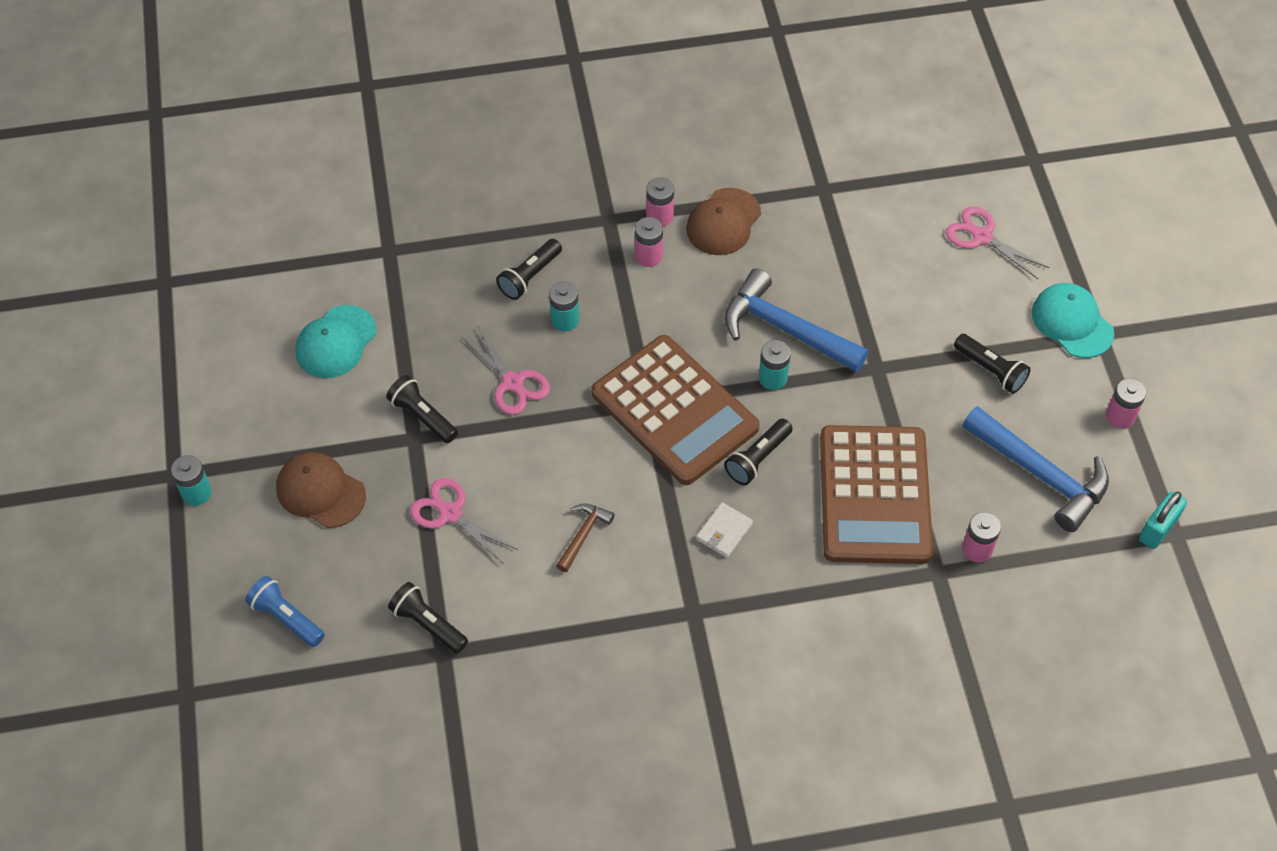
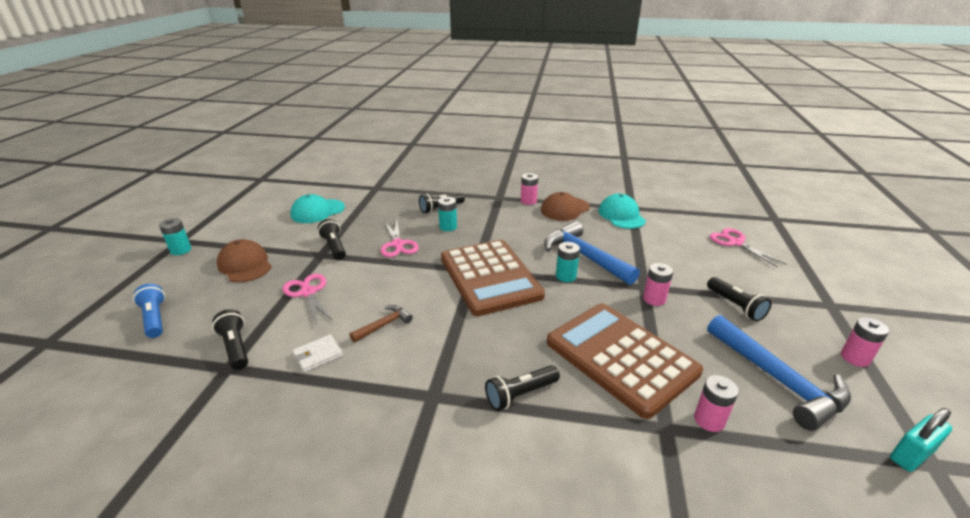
camera: 20 degrees right, 25 degrees down
(648, 256) = (513, 213): pink battery -> pink battery (654, 299)
(724, 531) = (488, 349): white wallet -> white wallet (318, 355)
(757, 459) = (535, 314): black flashlight -> black flashlight (520, 394)
(874, 495) = (621, 357): brown calculator -> brown calculator turned 120 degrees clockwise
(1072, 322) = (806, 294): turquoise cap -> turquoise cap (621, 215)

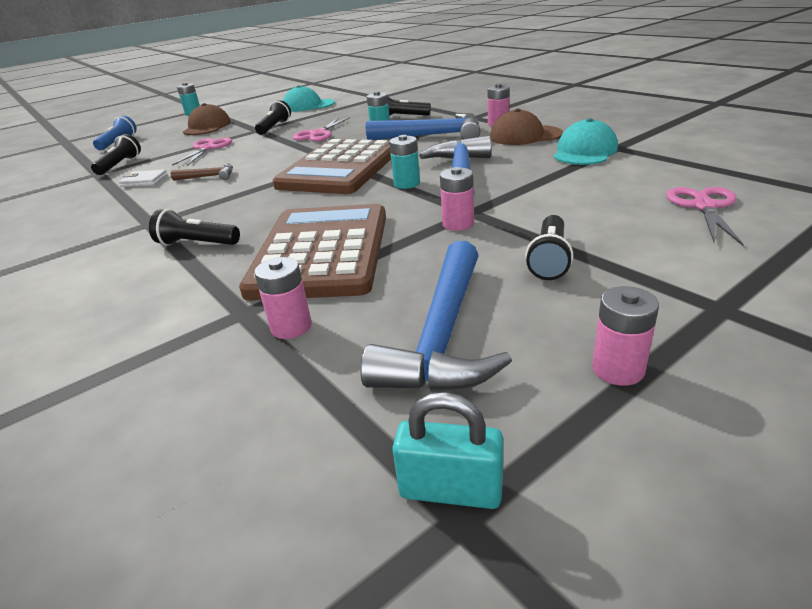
camera: 45 degrees right, 0 degrees up
(502, 224) = (433, 136): none -> blue hammer

